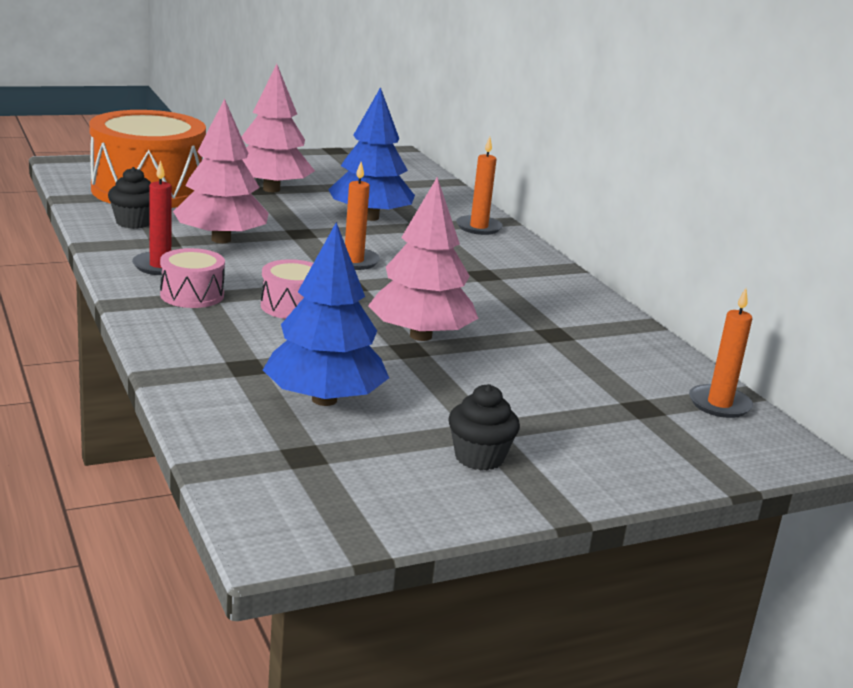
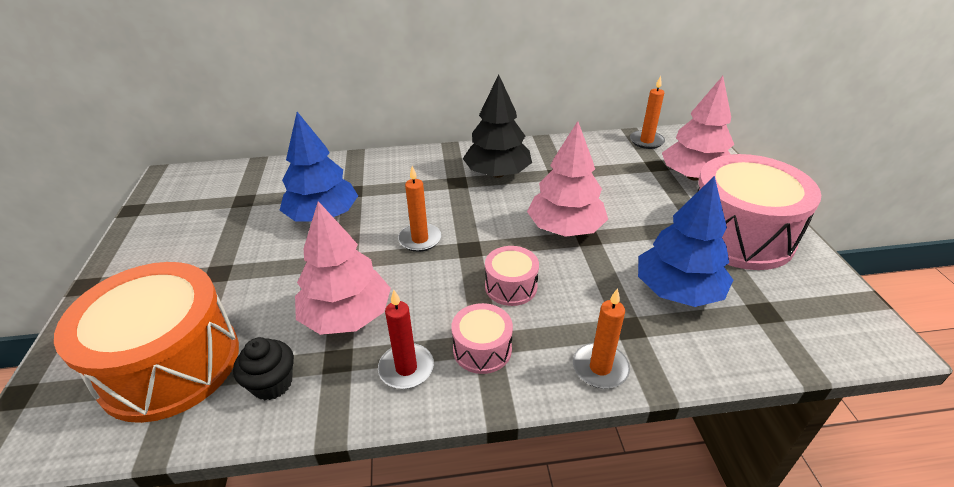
camera: 70 degrees left, 15 degrees up
(271, 189) = (220, 265): pink tree -> pink tree (693, 176)
(478, 227) = (365, 167): orange candle -> orange candle (600, 368)
(479, 457) = (738, 235): black cupcake -> pink drum
(522, 296) = (497, 173): none -> black tree

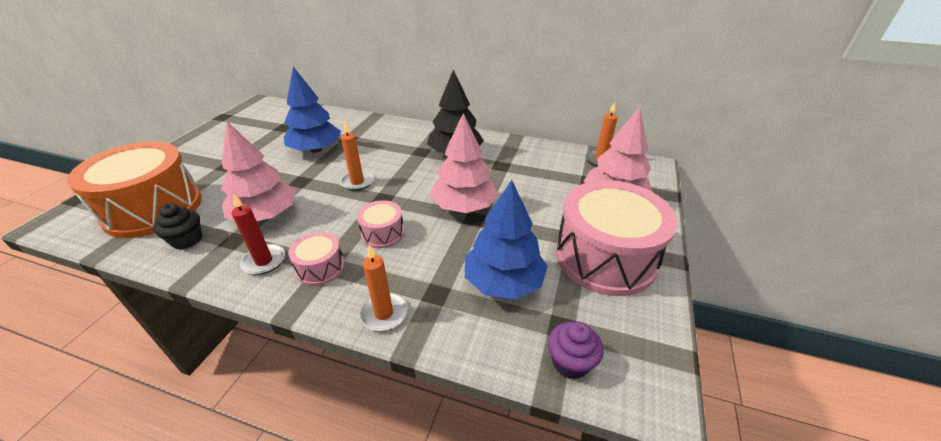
camera: 25 degrees right, 0 degrees up
(800, 340) = (570, 362): none -> purple cupcake

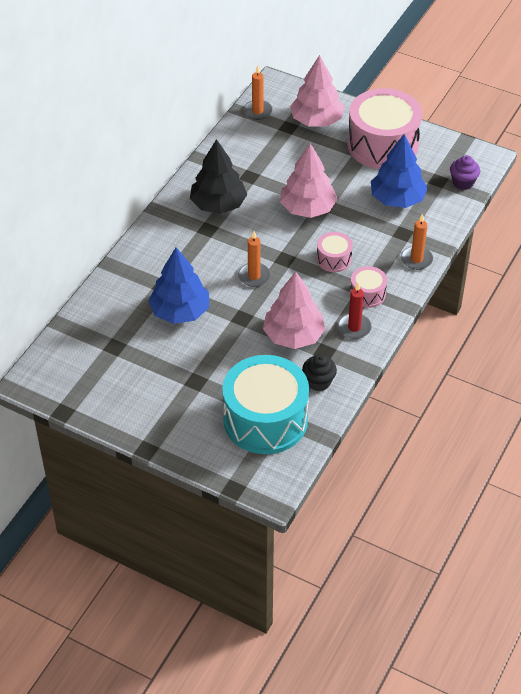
camera: 80 degrees left, 10 degrees up
(153, 209) = (265, 420): orange drum -> turquoise drum

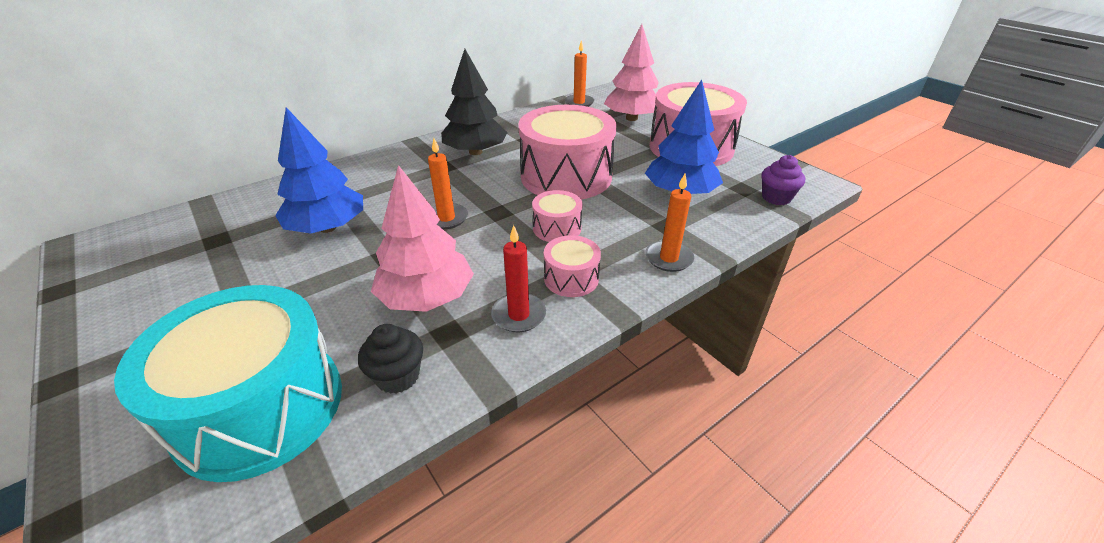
camera: 25 degrees right, 10 degrees down
(307, 208) = (566, 176): pink tree -> pink drum

